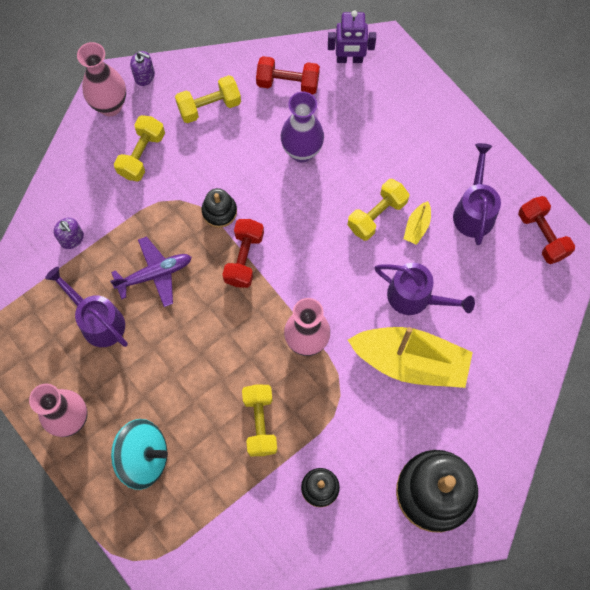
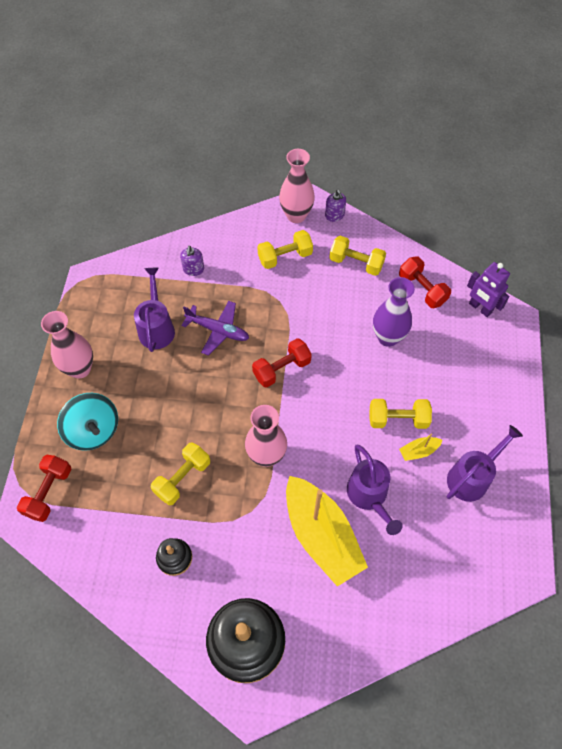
camera: 45 degrees right, 10 degrees down
(219, 211) = (296, 328): black stacking toy -> none
(542, 235) = (508, 540): red dumbbell -> red dumbbell (49, 492)

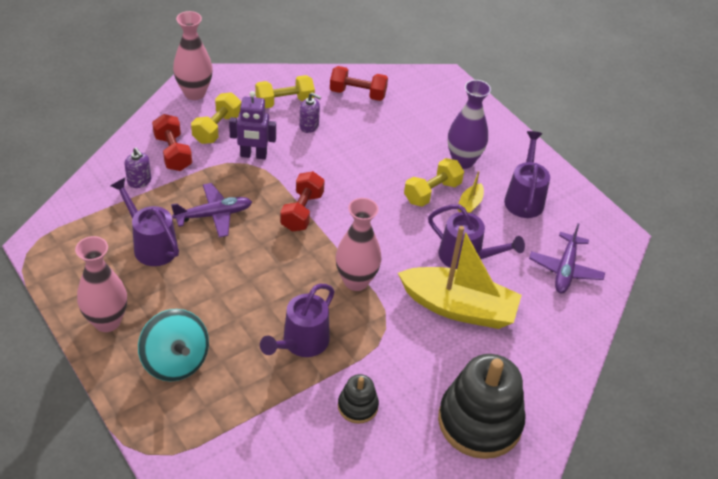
camera: 45 degrees left, 15 degrees down
(49, 492) = (184, 438): red dumbbell -> red dumbbell (173, 153)
(93, 430) = (175, 361): turquoise spinning top -> turquoise spinning top turned 45 degrees clockwise
(182, 478) = (301, 343): yellow dumbbell -> purple watering can
(334, 215) = (229, 77): purple soap dispenser -> purple soap dispenser (309, 126)
(388, 337) = (365, 141): purple vase -> purple vase (463, 161)
(442, 567) = (565, 269): none -> purple plane
(480, 308) = (414, 84): purple robot -> purple robot (253, 155)

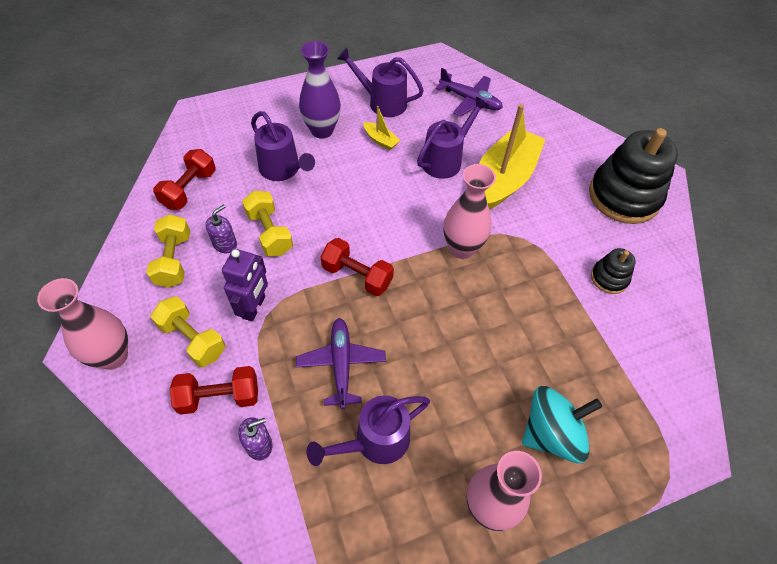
camera: 75 degrees left, 10 degrees up
(301, 343) = (535, 310): purple watering can -> purple watering can (283, 170)
(432, 192) = (358, 163): yellow dumbbell -> yellow dumbbell (269, 233)

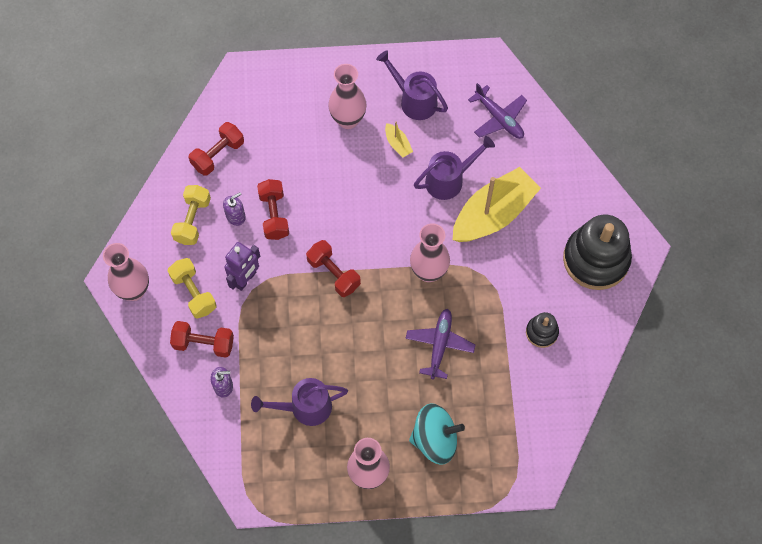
camera: 20 degrees right, 10 degrees up
(269, 233) = (274, 215): yellow dumbbell -> red dumbbell
(283, 170) = (302, 155): purple watering can -> none
(322, 130) = (348, 120): purple vase -> pink vase
(341, 364) = (298, 344): purple plane -> purple plane (439, 345)

